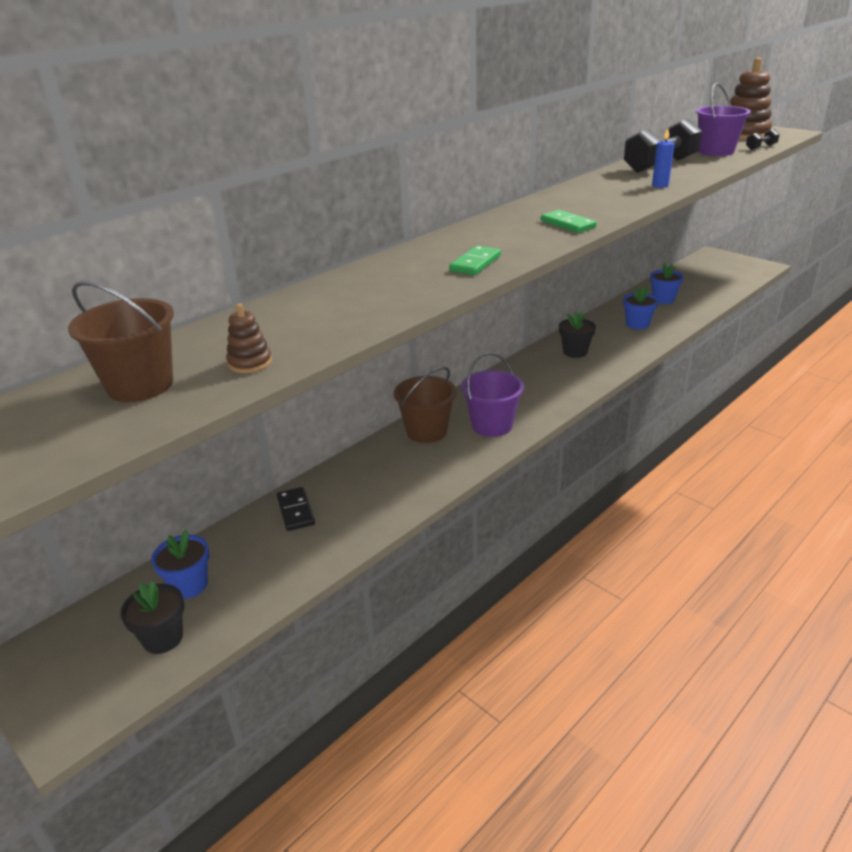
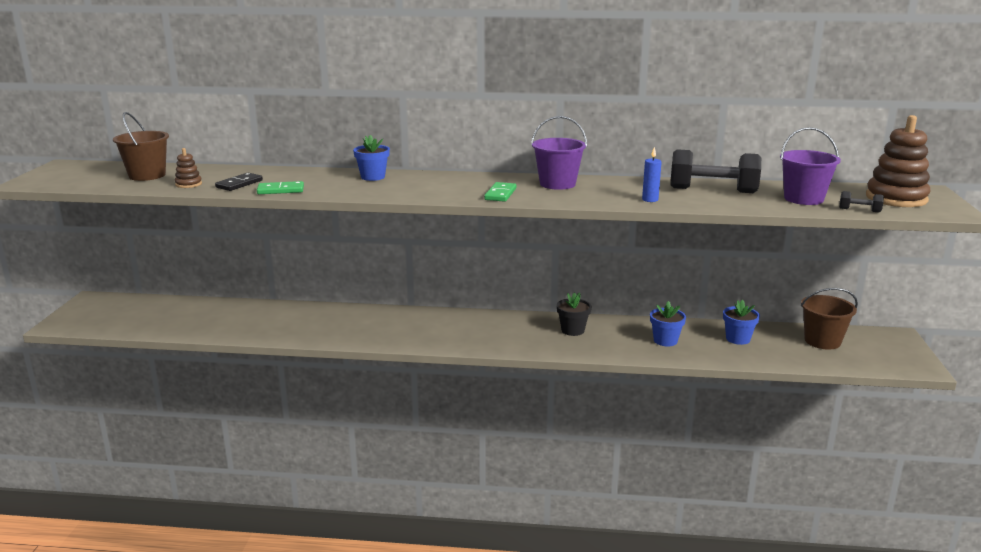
camera: 50 degrees right, 10 degrees down
(163, 638) = (128, 321): black flower pot -> none
(189, 585) = (171, 311): blue flower pot -> blue flower pot (373, 177)
(296, 511) = (259, 311): black domino -> black domino (239, 184)
(426, 431) = (386, 317): brown bucket -> brown bucket (822, 341)
(475, 263) = (385, 190): green domino -> green domino (280, 190)
(492, 425) = (420, 334): purple bucket -> purple bucket (557, 184)

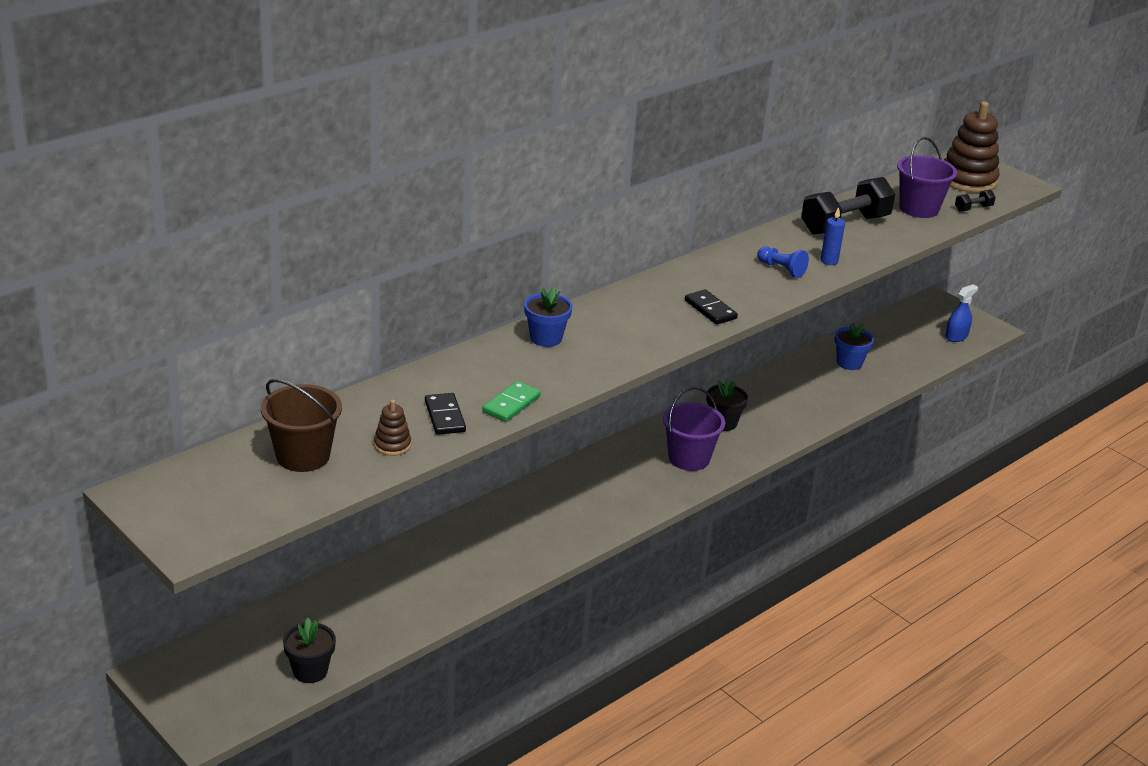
camera: 50 degrees left, 10 degrees up
(137, 327) = (310, 671): none -> black flower pot
(500, 194) = (710, 309): green domino -> black domino
(557, 184) = (721, 271): purple bucket -> purple bucket (689, 458)
(602, 194) = (781, 269): none -> blue pawn
(665, 341) = (806, 394): blue flower pot -> none
(822, 341) = (903, 333): brown bucket -> none
(872, 359) = (956, 336): none -> blue spray bottle

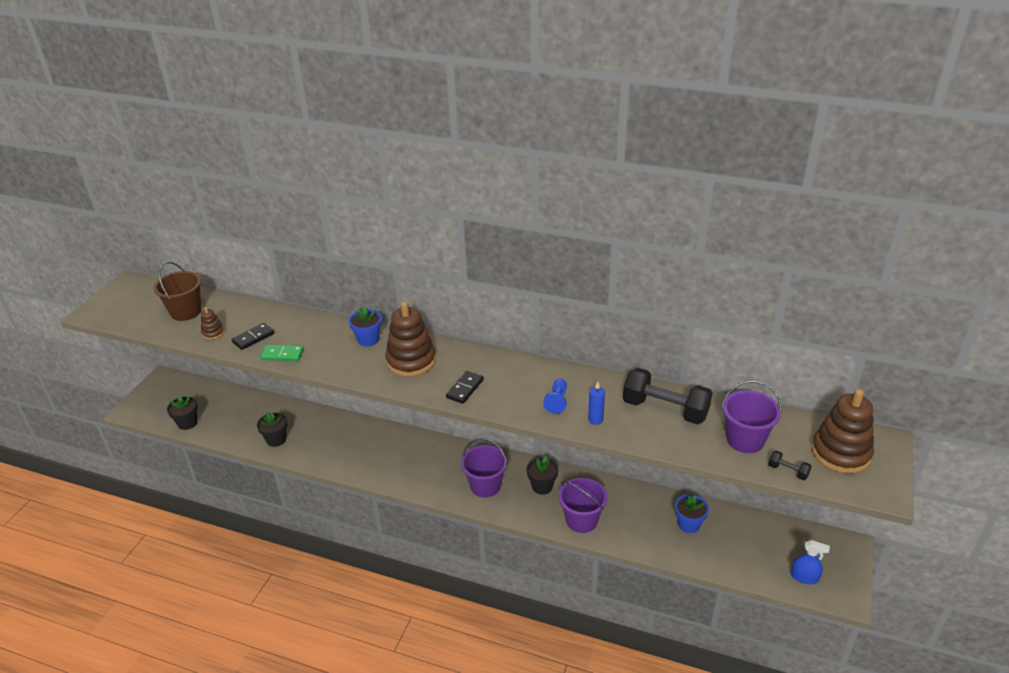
camera: 65 degrees right, 5 degrees up
(442, 593) = (276, 439): none -> black flower pot
(622, 324) = (411, 361): none -> brown stacking toy
(794, 418) = (581, 520): none -> purple bucket

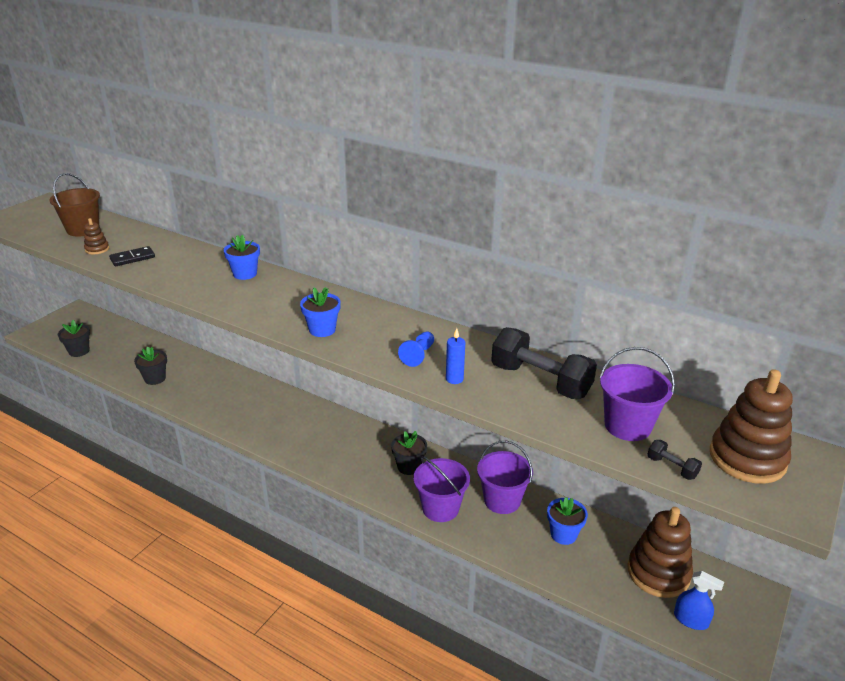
camera: 10 degrees right, 5 degrees down
(282, 354) = (152, 275): green domino -> none
(411, 361) = (278, 298): brown stacking toy -> brown stacking toy (658, 573)
(465, 389) = (322, 330): black domino -> blue flower pot
(485, 486) = (347, 455): purple bucket -> purple bucket (502, 500)

